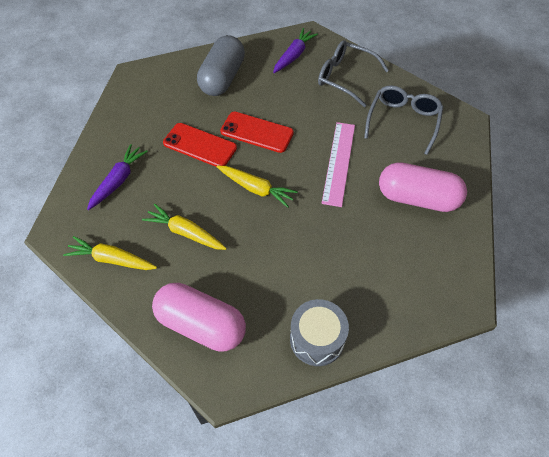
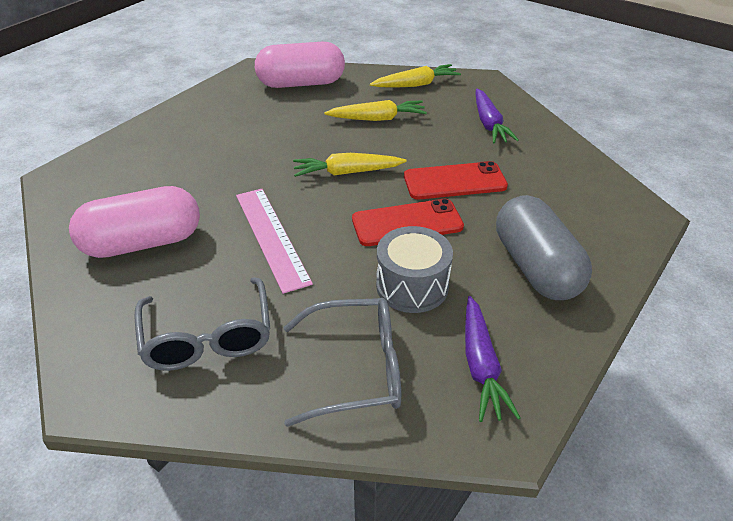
camera: 145 degrees right, 15 degrees down
(317, 339) = (198, 108): grey drum -> grey drum (412, 286)

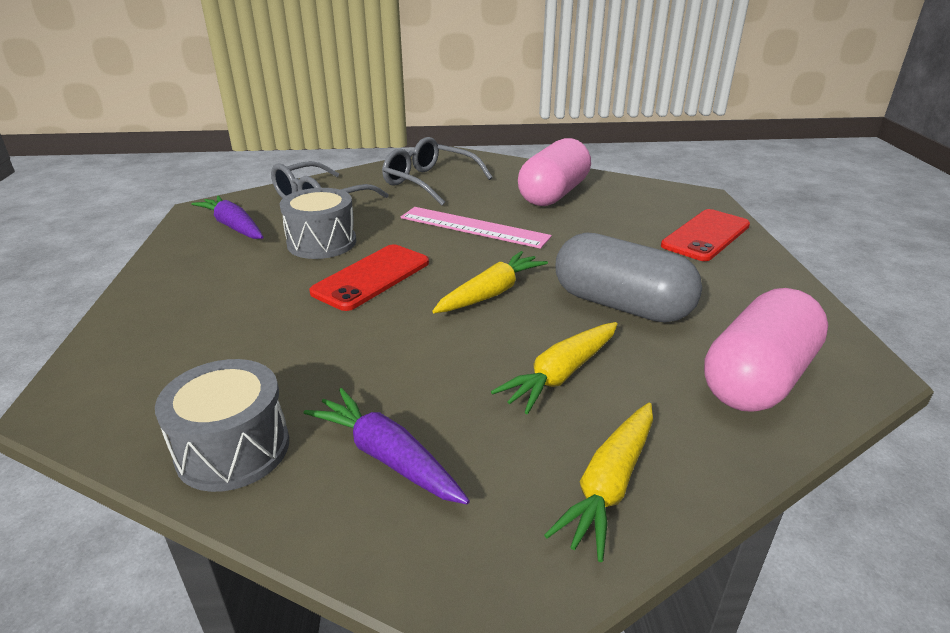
camera: 140 degrees right, 10 degrees down
(454, 181) = (360, 336): red phone -> red phone (706, 235)
(535, 267) = (212, 292): grey capsule -> grey capsule (621, 305)
(556, 153) = (233, 449): none -> grey drum

